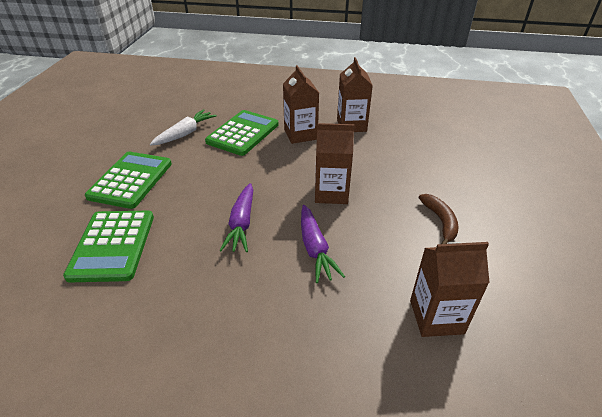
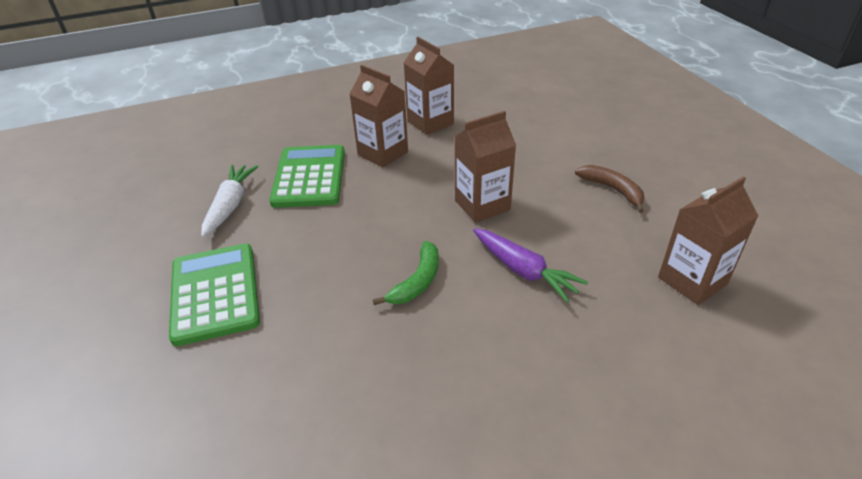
camera: 30 degrees left, 0 degrees up
(112, 245) = (280, 383): green calculator -> none
(241, 223) = (417, 281): purple carrot -> green banana

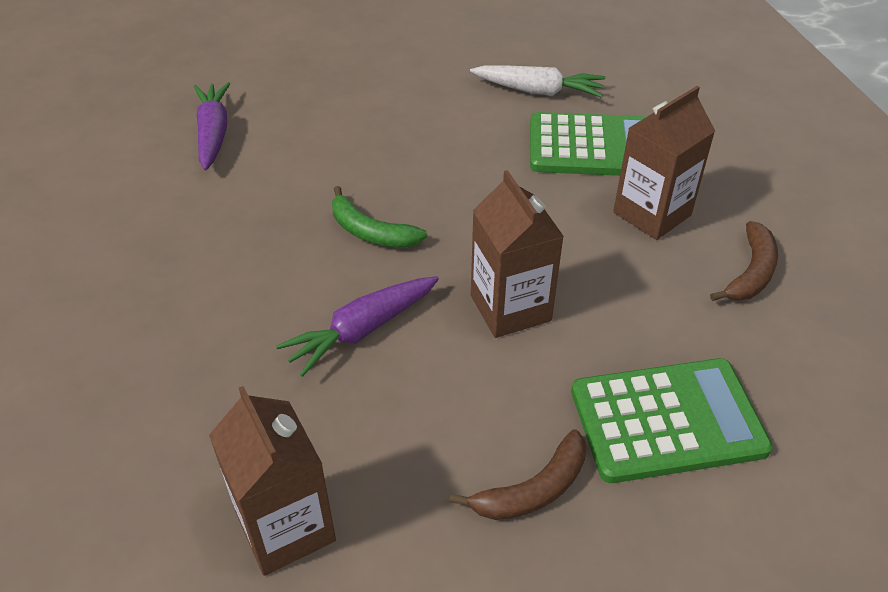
camera: 95 degrees right, 5 degrees up
(215, 293) = (394, 94): green calculator -> green calculator (667, 420)
(265, 438) = (213, 133): none -> purple carrot
(430, 122) = (751, 272): brown carton -> brown banana

